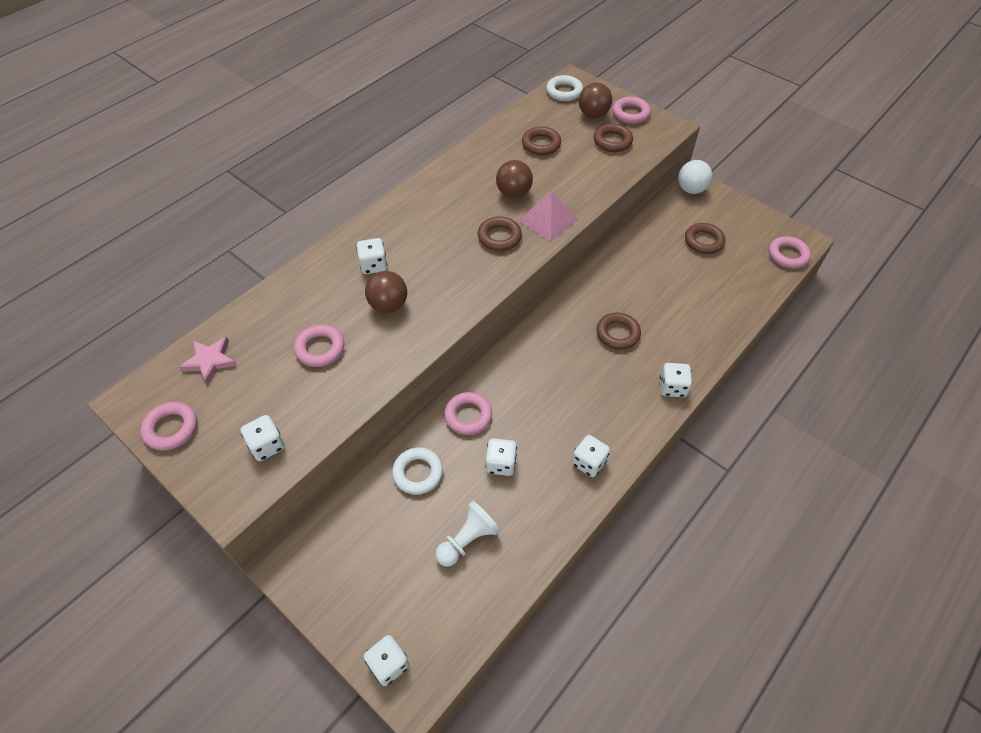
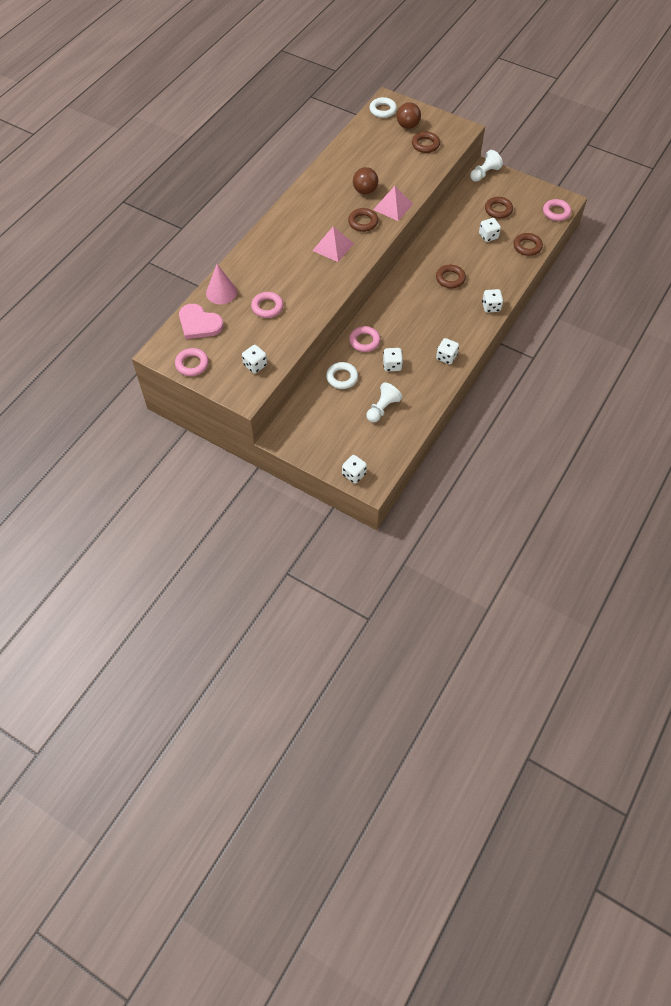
camera: 10 degrees left, 5 degrees up
(210, 361) = (199, 324): pink star -> pink heart
(261, 315) = (221, 292): none -> pink cone
(373, 265) = (284, 251): white dice -> white dice (488, 236)
(388, 305) = (302, 275): brown ball -> none
(446, 267) = (333, 247): none -> pink pyramid
(541, 144) = (375, 153): brown ring -> brown ring (527, 246)
(630, 114) = (434, 122): pink ring -> none
(691, 189) = (484, 173): white ball -> white pawn

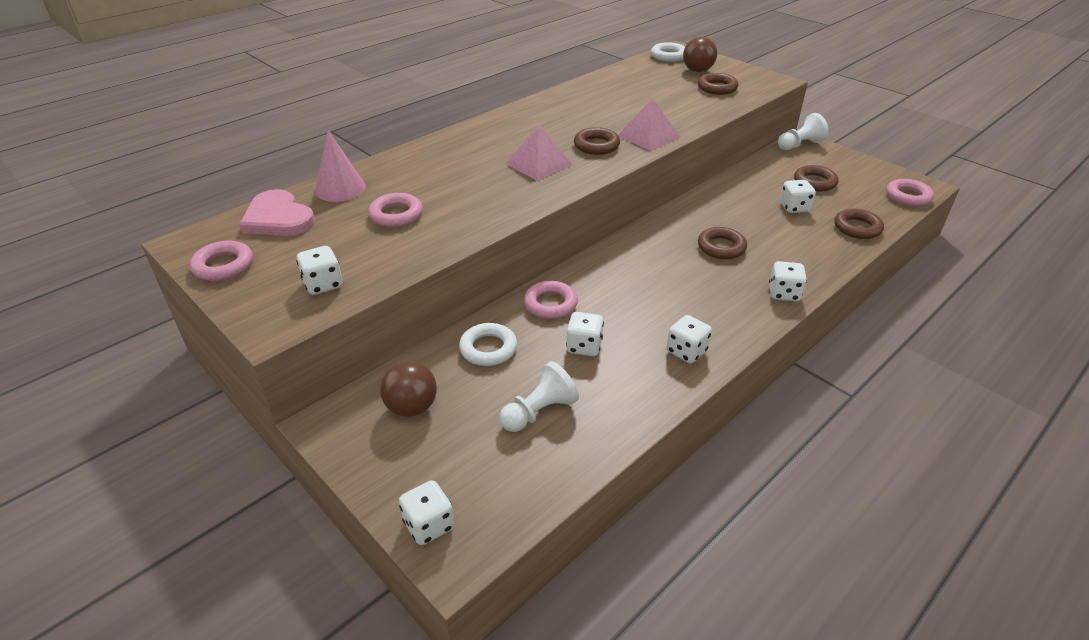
camera: 15 degrees right, 20 degrees down
(365, 191) = (613, 117): brown ball -> brown ball (412, 407)

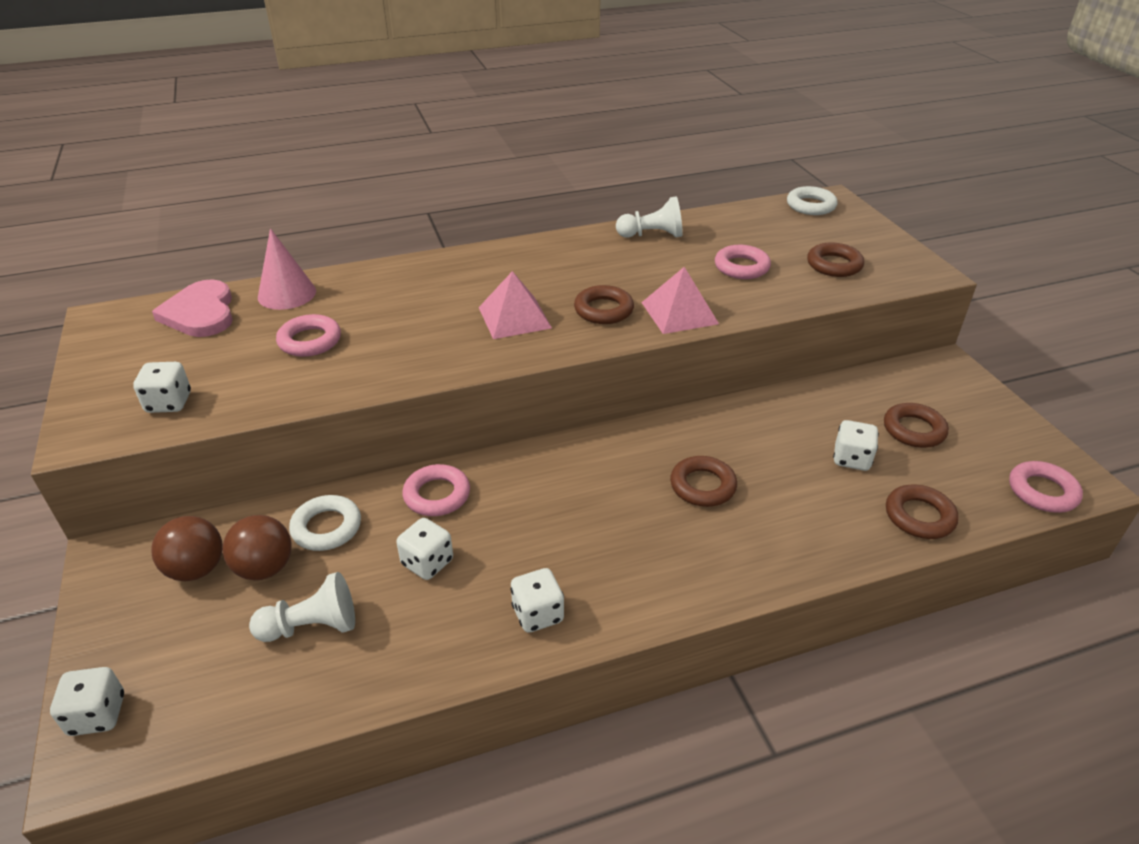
camera: 25 degrees right, 0 degrees up
(223, 266) = (107, 353): pink ring -> pink ring (741, 267)
(697, 71) = (830, 234): brown ball -> brown ball (265, 568)
(784, 293) = (730, 578): white dice -> none
(799, 145) = (938, 369): white pawn -> white pawn (652, 235)

